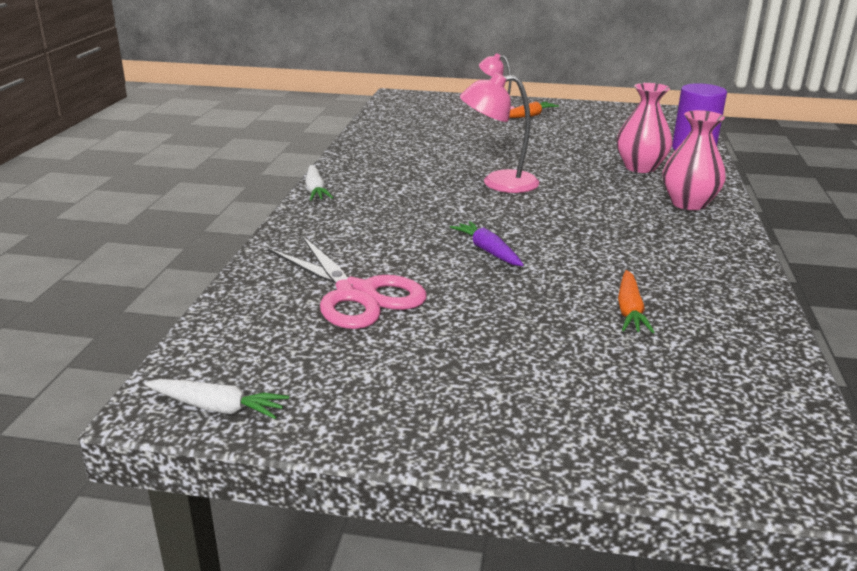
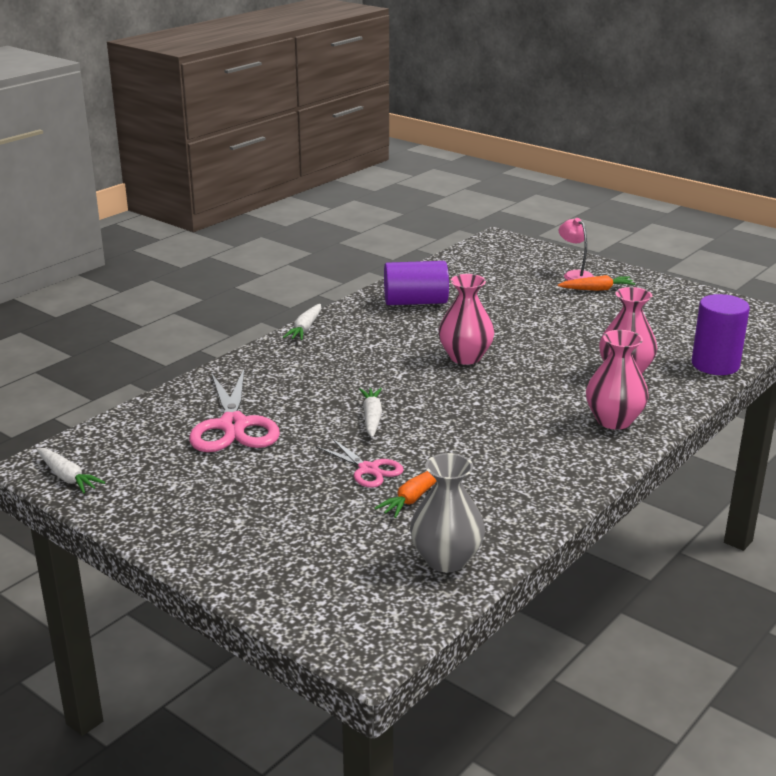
camera: 30 degrees right, 0 degrees up
(393, 150) = (415, 302): none -> purple cylinder
(488, 251) = (372, 418): purple carrot -> white carrot
(498, 183) = (465, 357): pink lamp -> pink vase
(551, 297) = (368, 469): none -> pink scissors
(744, 359) = (446, 559): none -> grey vase

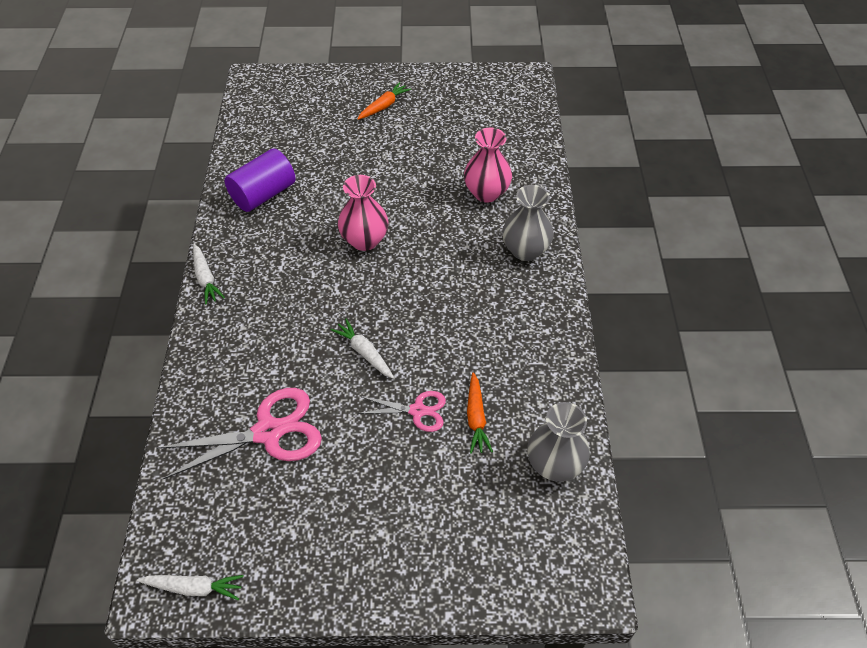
camera: 40 degrees left, 25 degrees up
(233, 426) = (268, 432): pink scissors -> pink scissors turned 60 degrees counterclockwise
(574, 275) = (352, 96): pink lamp -> none
(614, 420) = (525, 250): pink vase -> grey vase
(715, 365) = (533, 151): purple cylinder -> none

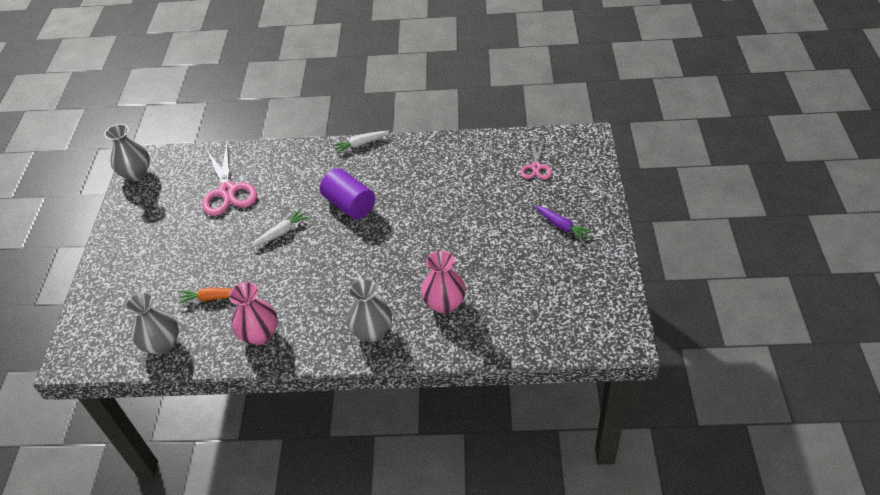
camera: 95 degrees right, 5 degrees down
(194, 588) = (136, 174): white carrot -> grey vase
(263, 194) = (444, 162): purple cylinder -> purple cylinder (349, 205)
(364, 240) = (391, 225): pink vase -> pink vase (259, 334)
(384, 106) = (561, 226): orange carrot -> purple carrot
(417, 410) = (226, 264): pink scissors -> pink scissors (536, 167)

